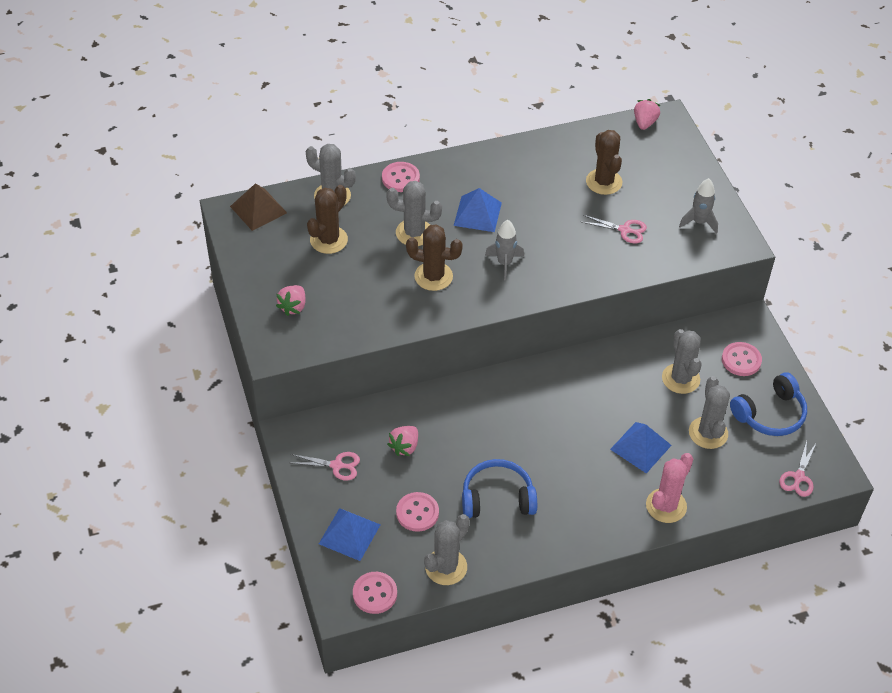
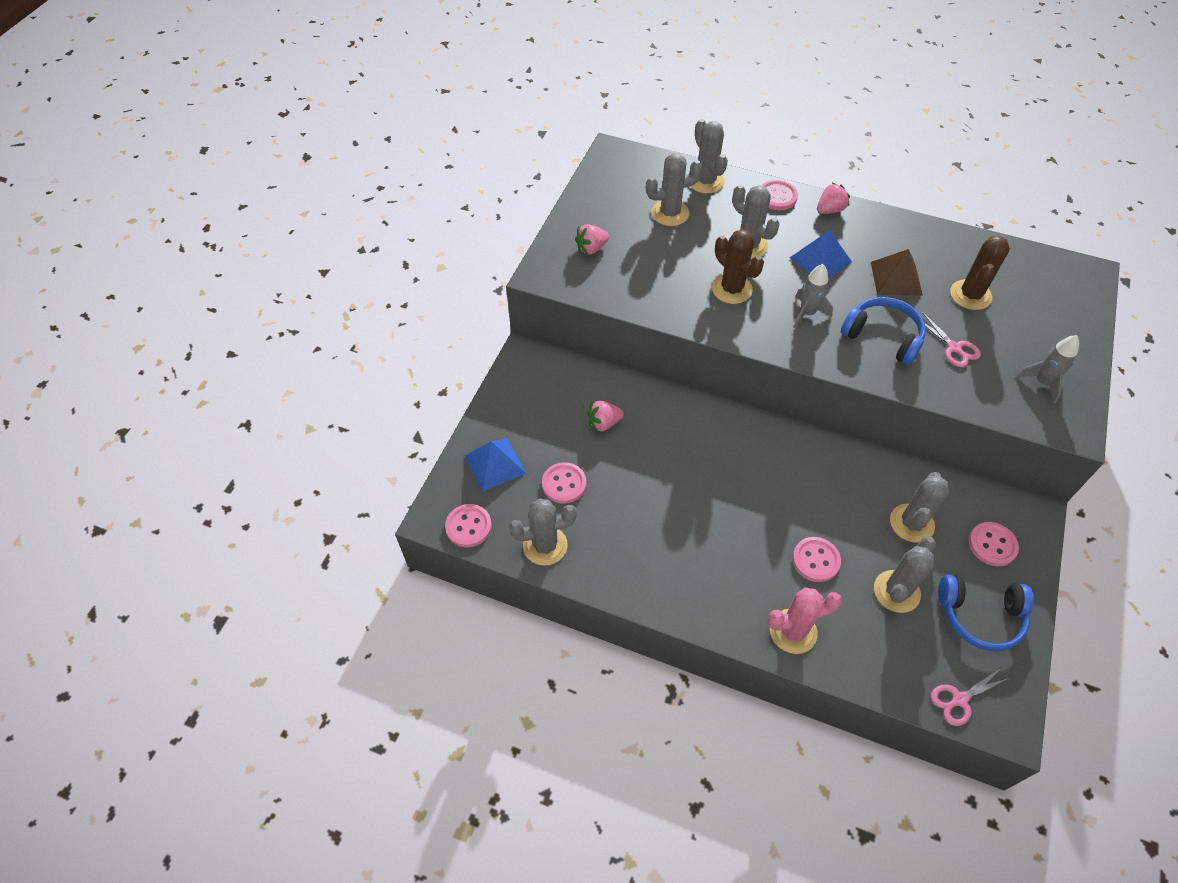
camera: 40 degrees right, 5 degrees up
(258, 209) = (636, 161): brown pyramid -> brown pyramid (896, 278)
(329, 240) = (670, 213): brown cactus -> grey cactus
(337, 465) = (536, 403): pink scissors -> none
(497, 498) = (642, 517): blue headphones -> blue headphones (883, 336)
(640, 447) = (815, 560): blue pyramid -> pink button
(644, 123) = (1061, 265): pink strawberry -> pink strawberry (830, 210)

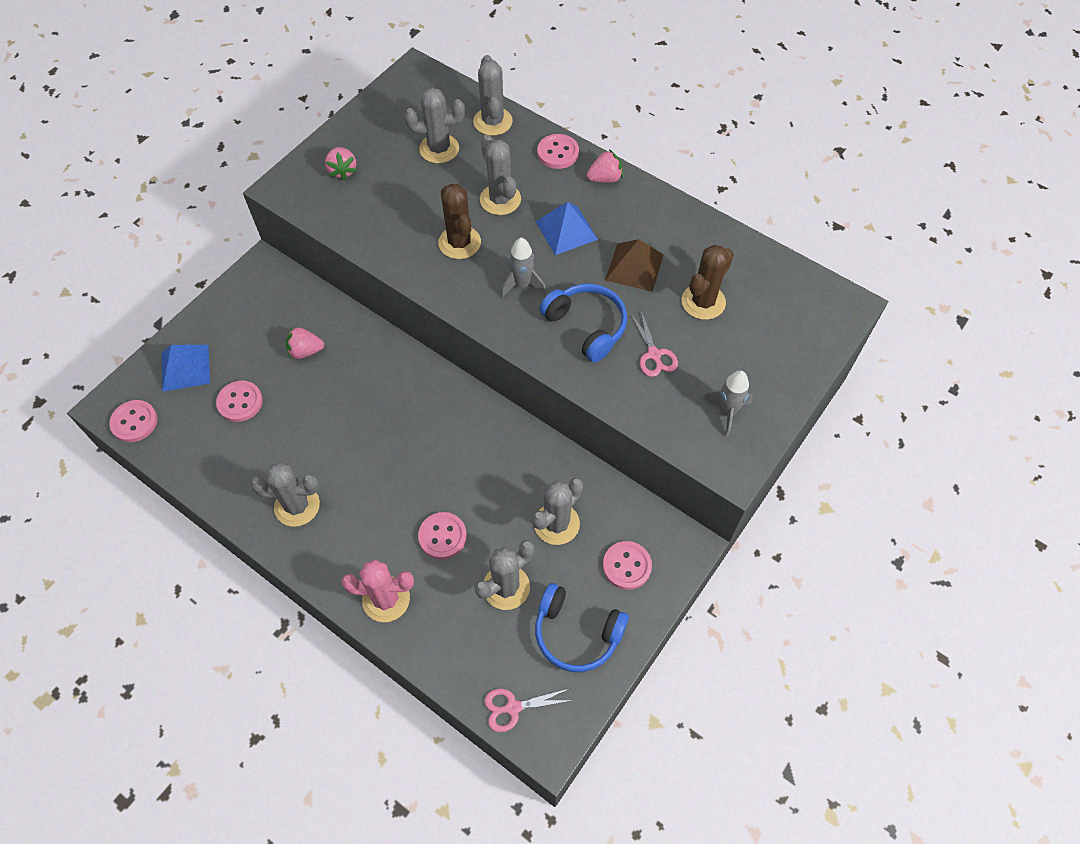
camera: 15 degrees right, 5 degrees up
(545, 545) = (195, 457): grey cactus -> grey cactus (297, 506)
(591, 248) = (342, 171): pink strawberry -> pink strawberry turned 90 degrees counterclockwise

